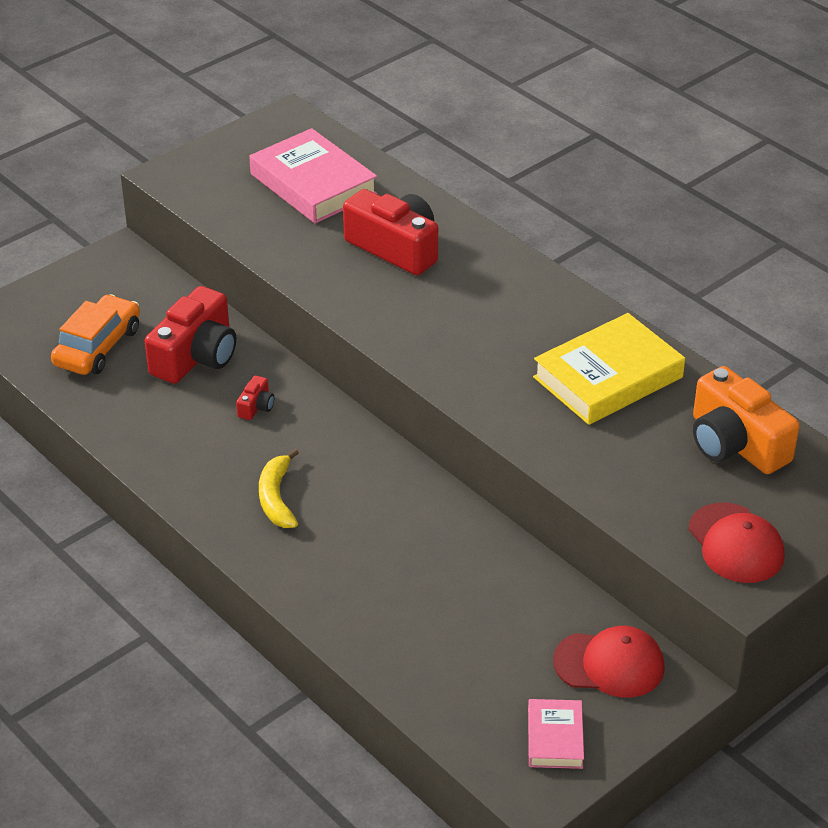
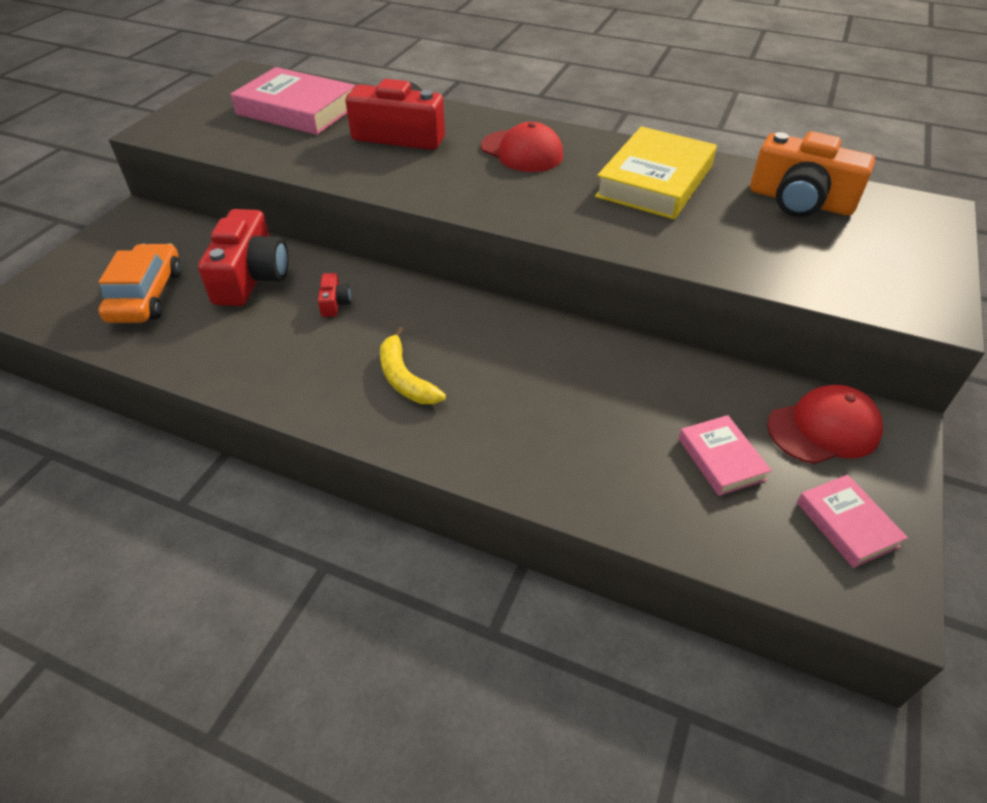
camera: 25 degrees left, 5 degrees up
(495, 655) = (721, 459): none -> pink book
(736, 543) = (887, 276): red cap -> red cap (522, 151)

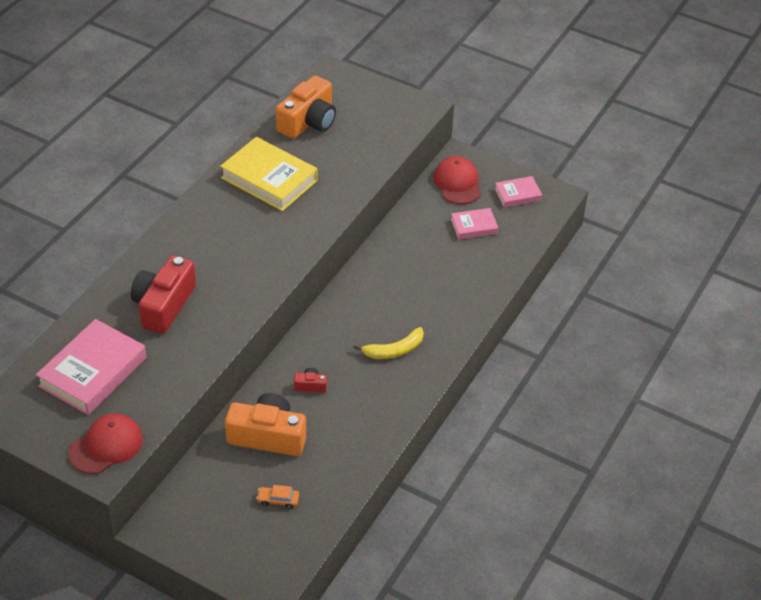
camera: 85 degrees left, 0 degrees up
(147, 295) = (278, 500): orange car -> orange car, size x0.47
(251, 277) = (268, 436): red camera -> orange camera
(522, 151) = (209, 238): red cap -> red cap (106, 446)

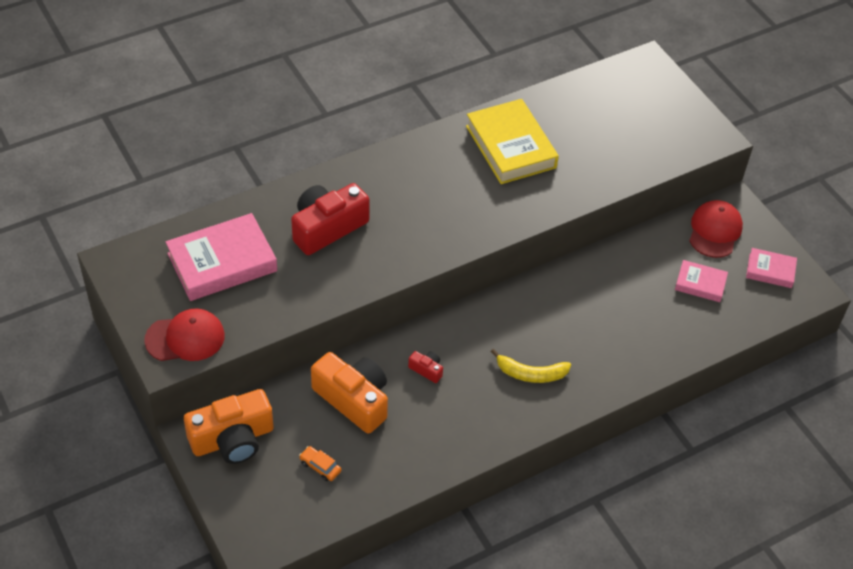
camera: 30 degrees right, 5 degrees up
(308, 121) = (589, 104): orange camera -> orange camera (232, 439)

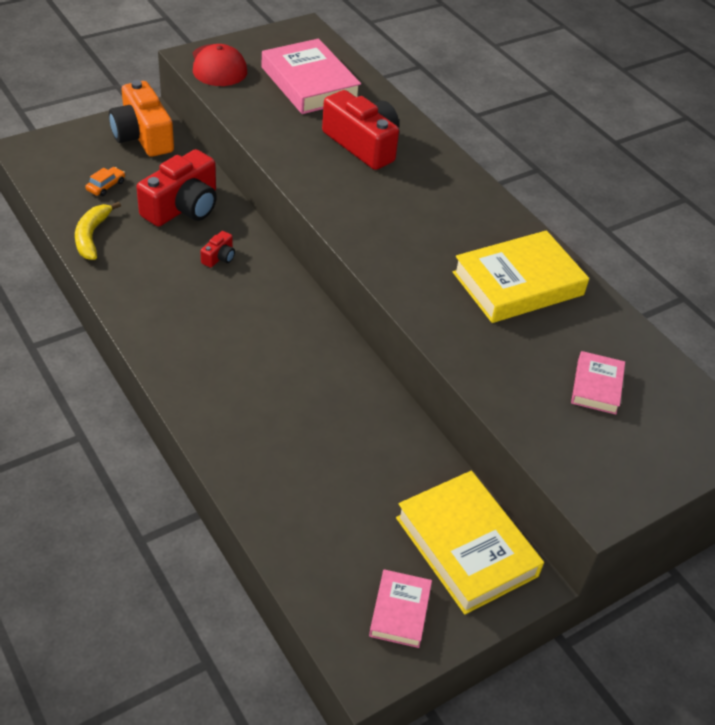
camera: 85 degrees right, 5 degrees down
(353, 399) = (183, 207): orange camera -> red camera
(531, 374) = (212, 338): yellow banana -> yellow banana (92, 236)
(700, 284) = (364, 518): pink book -> pink book (596, 386)
(714, 231) = (466, 546): red cap -> yellow book

